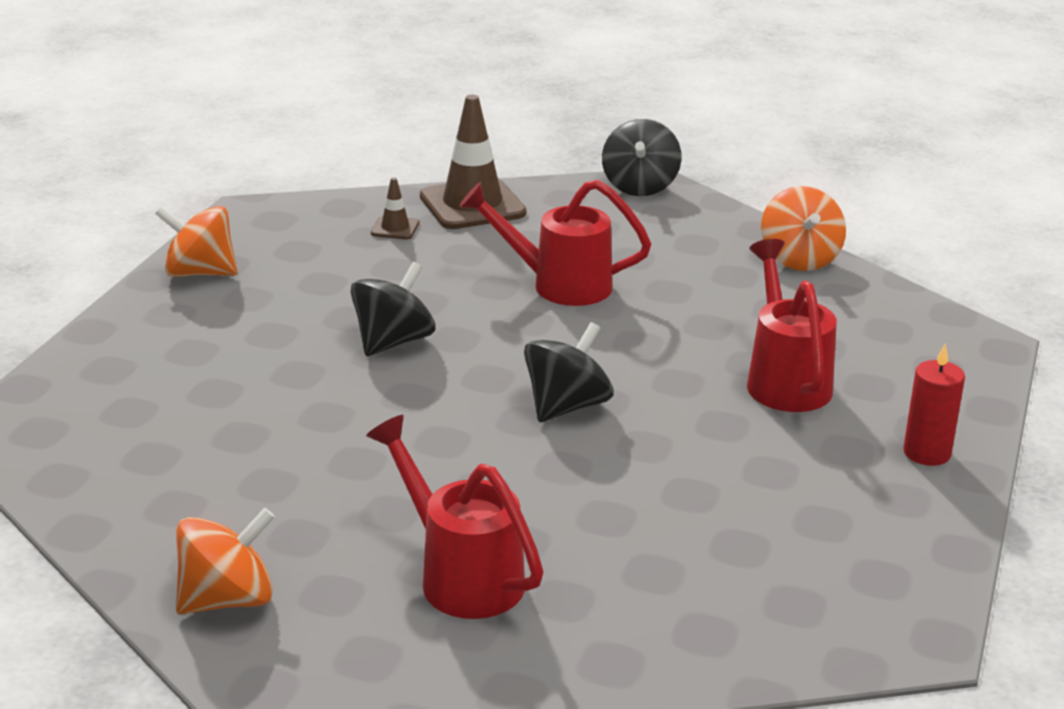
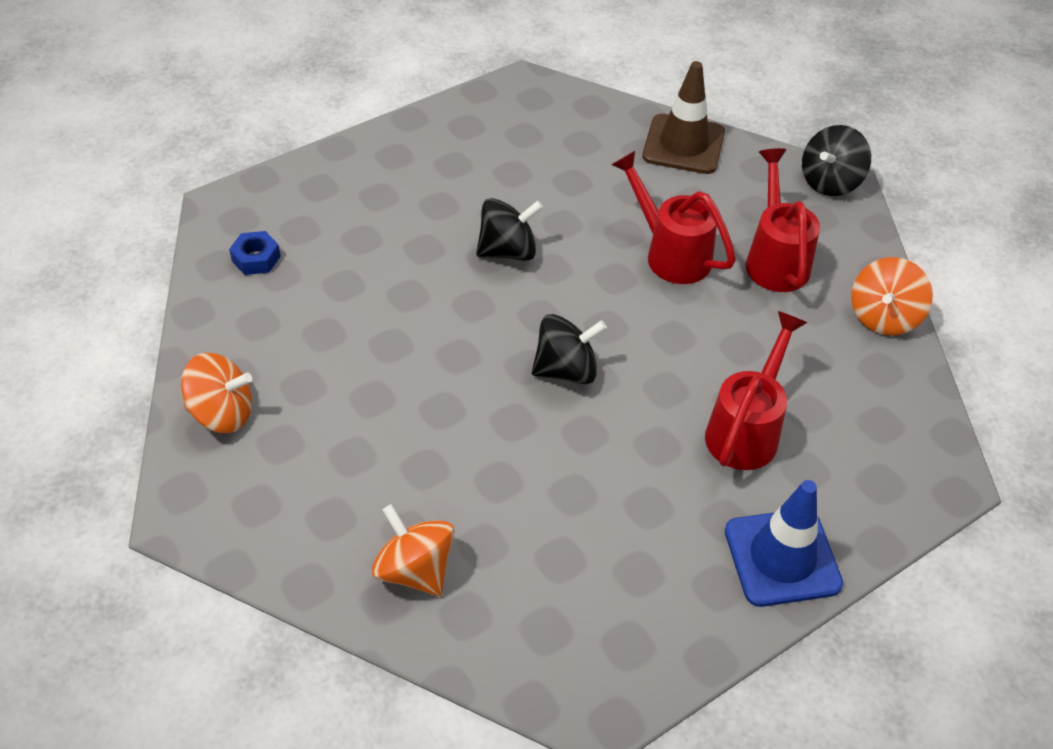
camera: 35 degrees right, 20 degrees up
(104, 455) = (256, 258): none -> blue nut
(200, 273) = (444, 127): orange spinning top -> orange spinning top (415, 569)
(395, 228) = (607, 143): brown traffic cone -> none
(460, 575) = (365, 474): red watering can -> red watering can (775, 258)
(927, 453) = (782, 557): red candle -> blue traffic cone

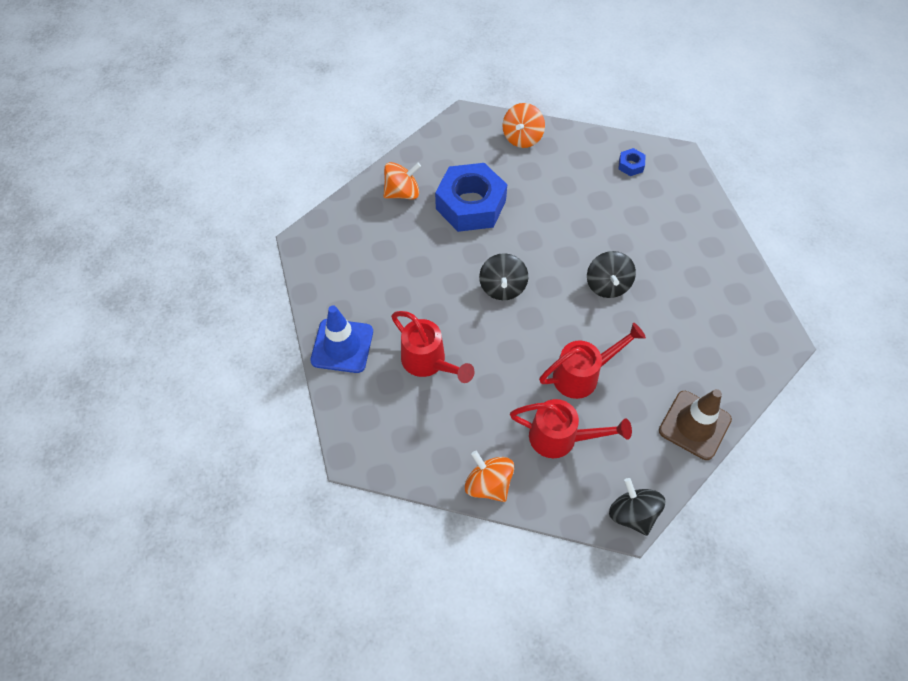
camera: 110 degrees right, 10 degrees up
(410, 453) = (470, 205): none -> blue nut

